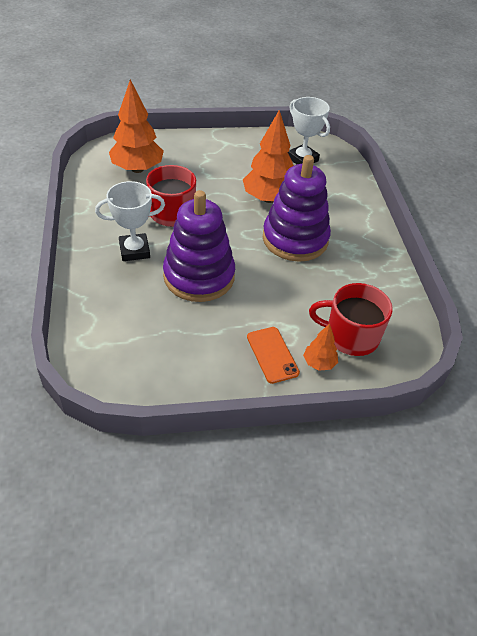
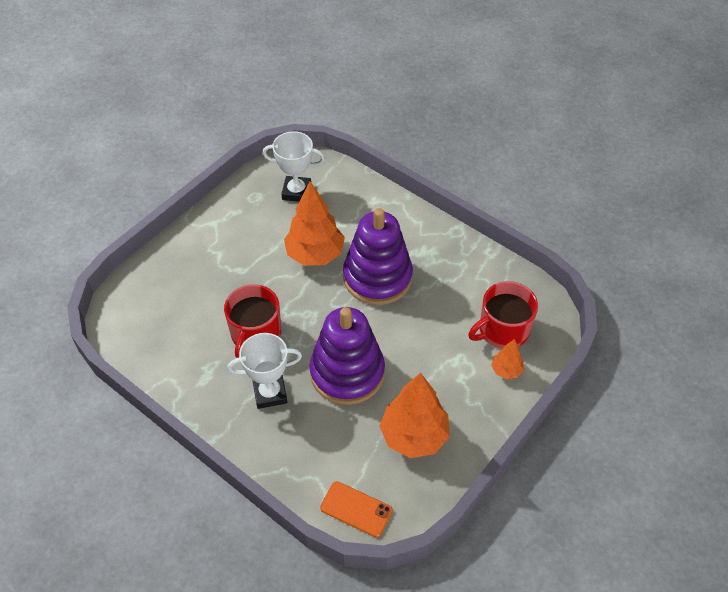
camera: 40 degrees left, 5 degrees up
(134, 250) = (270, 393): white trophy -> white trophy turned 45 degrees clockwise
(137, 169) = (170, 312): orange tree -> orange tree (414, 436)
(272, 355) = (471, 392): orange phone -> orange phone (356, 509)

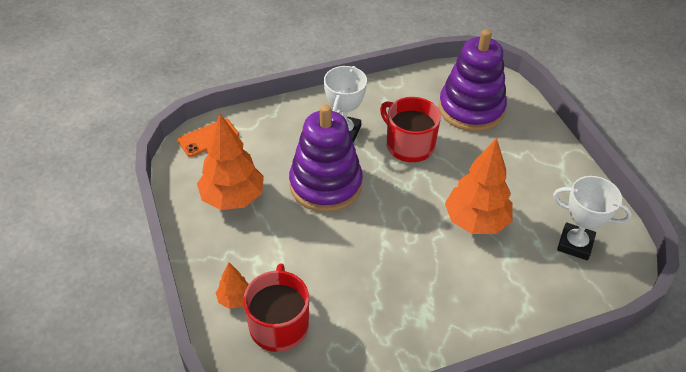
camera: 120 degrees right, 5 degrees down
(296, 192) = (575, 244): white trophy -> white trophy turned 75 degrees clockwise
(377, 277) = (415, 256): purple stacking toy -> purple stacking toy (471, 109)

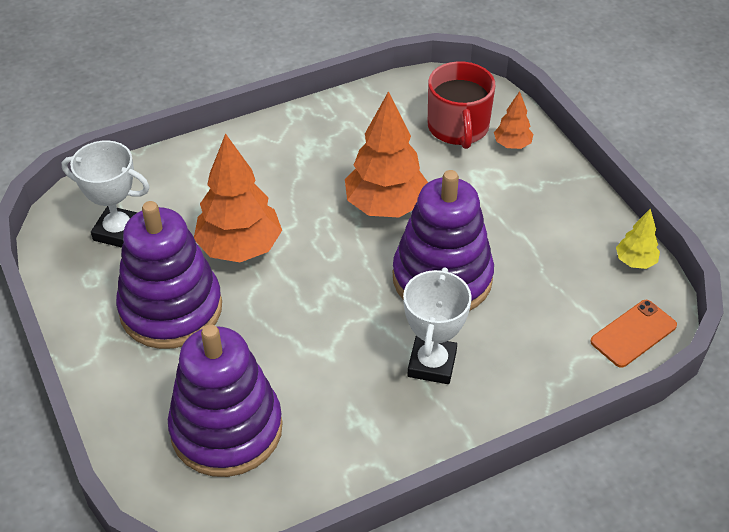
camera: 175 degrees right, 0 degrees up
(181, 184) = (635, 261): none -> yellow tree
(232, 198) = (560, 249): orange tree -> orange tree (386, 206)
(409, 145) = (329, 350): red mug -> none
(519, 180) = (171, 309): none -> purple stacking toy

